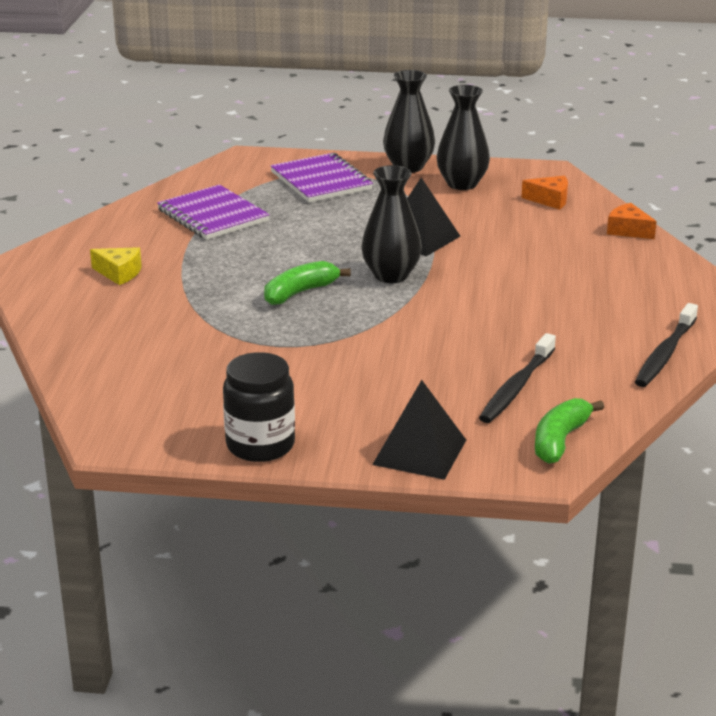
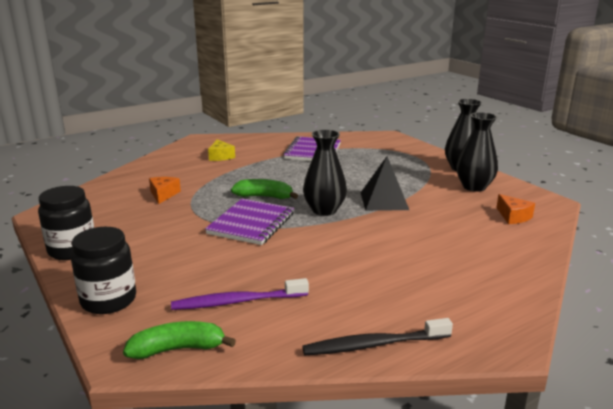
camera: 50 degrees right, 5 degrees down
(321, 181) = (398, 157): purple notebook -> purple notebook (251, 224)
(419, 452) = (108, 300): black pyramid -> black jar
(517, 387) = (238, 301): black toothbrush -> purple toothbrush
(628, 230) = (531, 256): orange cheese -> orange cheese (163, 195)

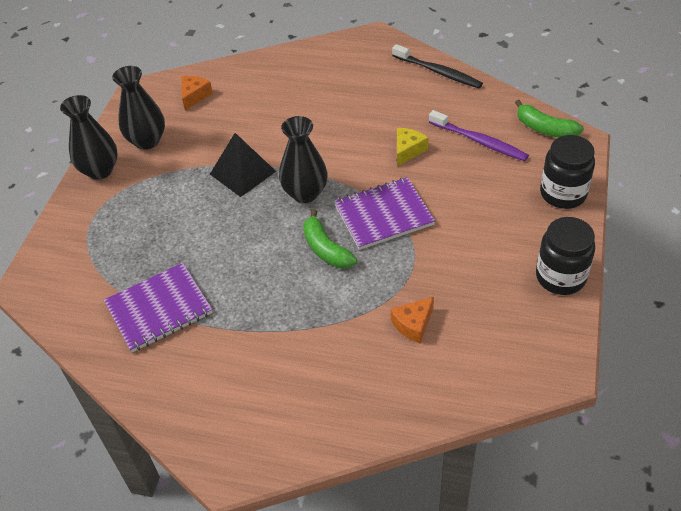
camera: 130 degrees left, 25 degrees up
(220, 156) = (266, 379): yellow cheese -> yellow cheese (408, 150)

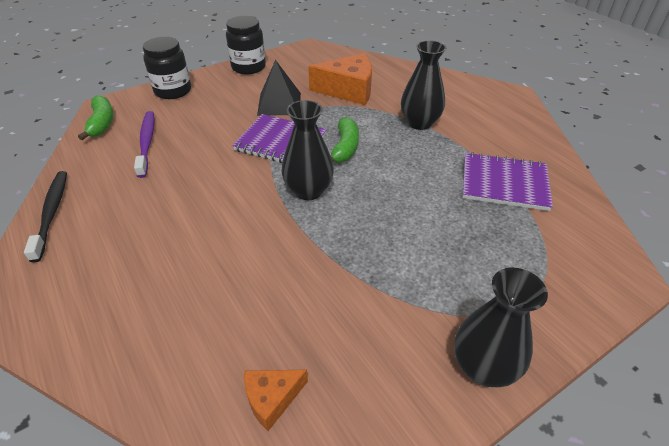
camera: 140 degrees left, 5 degrees down
(147, 141) = (393, 368): black vase -> black vase (419, 123)
(243, 172) = (334, 244): black pyramid -> black pyramid (279, 103)
(408, 150) = (195, 169): yellow cheese -> none
(413, 324) = (348, 90): orange cheese -> orange cheese, size x1.89

